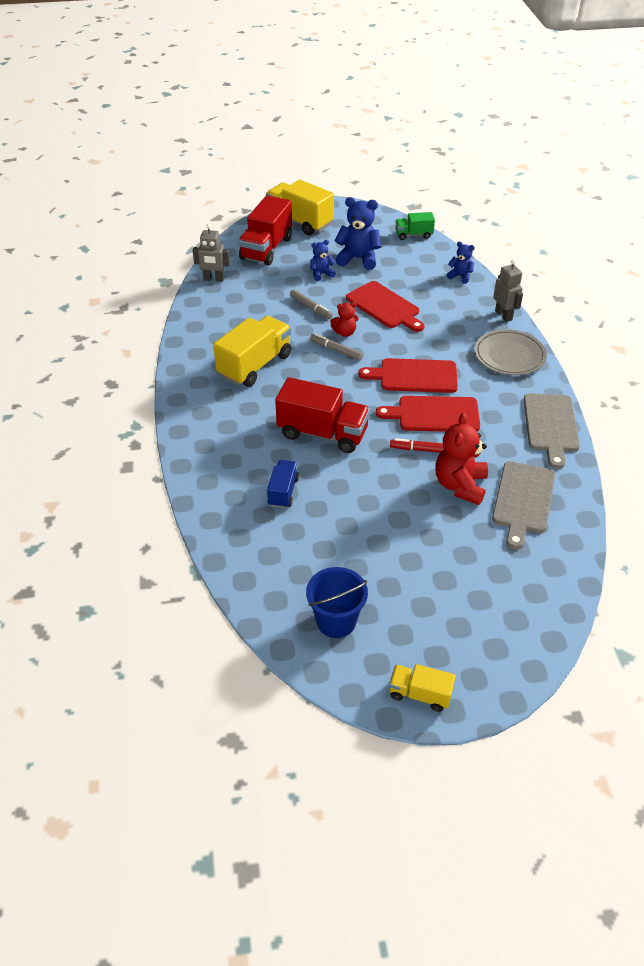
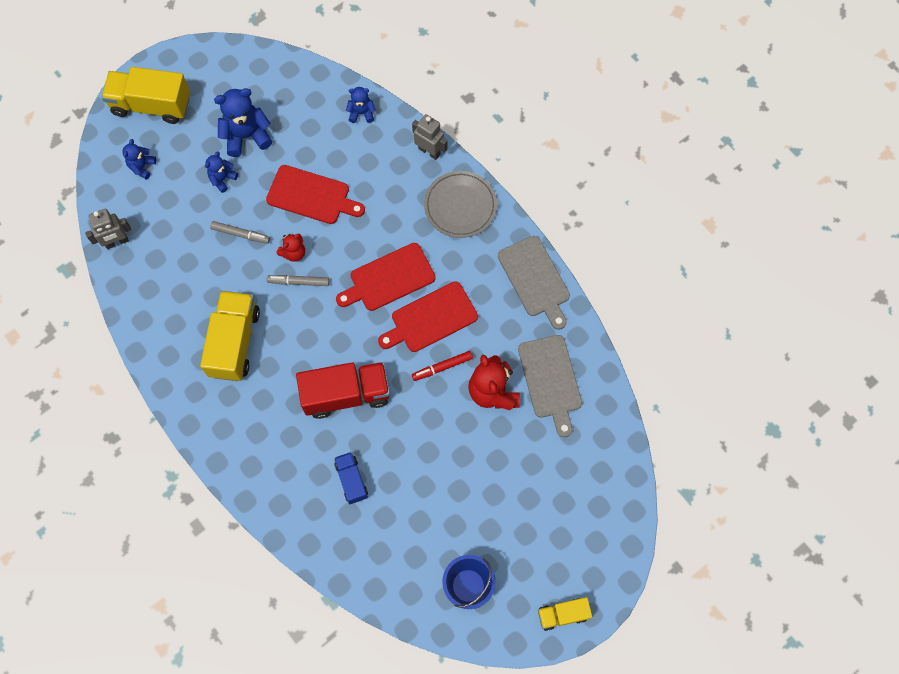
camera: 30 degrees left, 25 degrees up
(266, 248) = (142, 167): red truck -> blue teddy bear
(413, 235) = (282, 69): green truck -> none

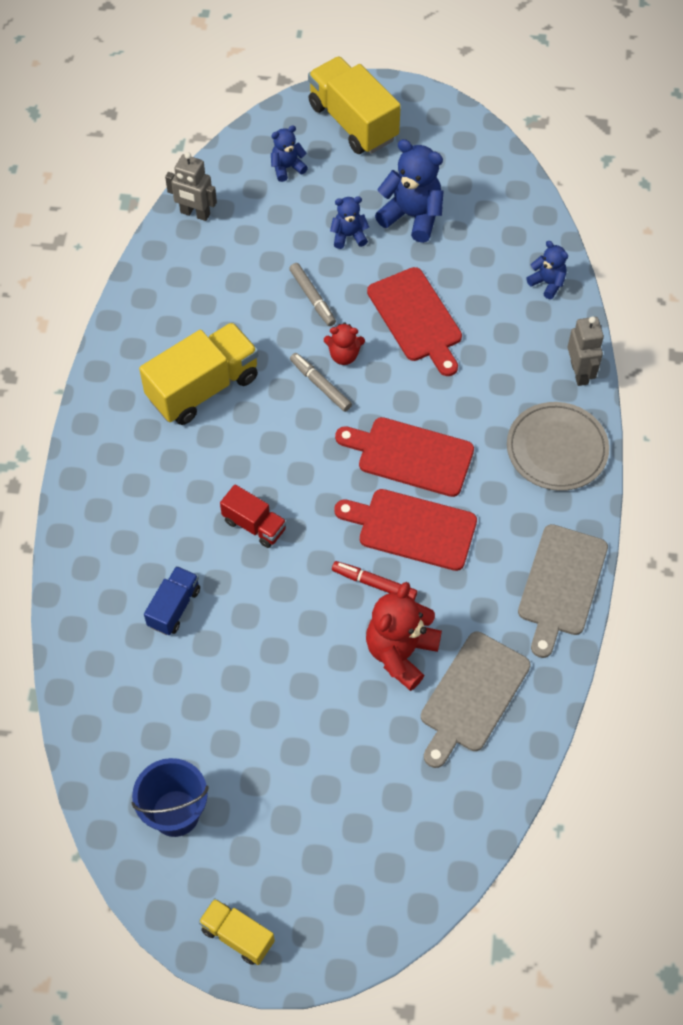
camera: 45 degrees right, 10 degrees down
(346, 394) = (254, 525): red truck -> red truck, size x0.54

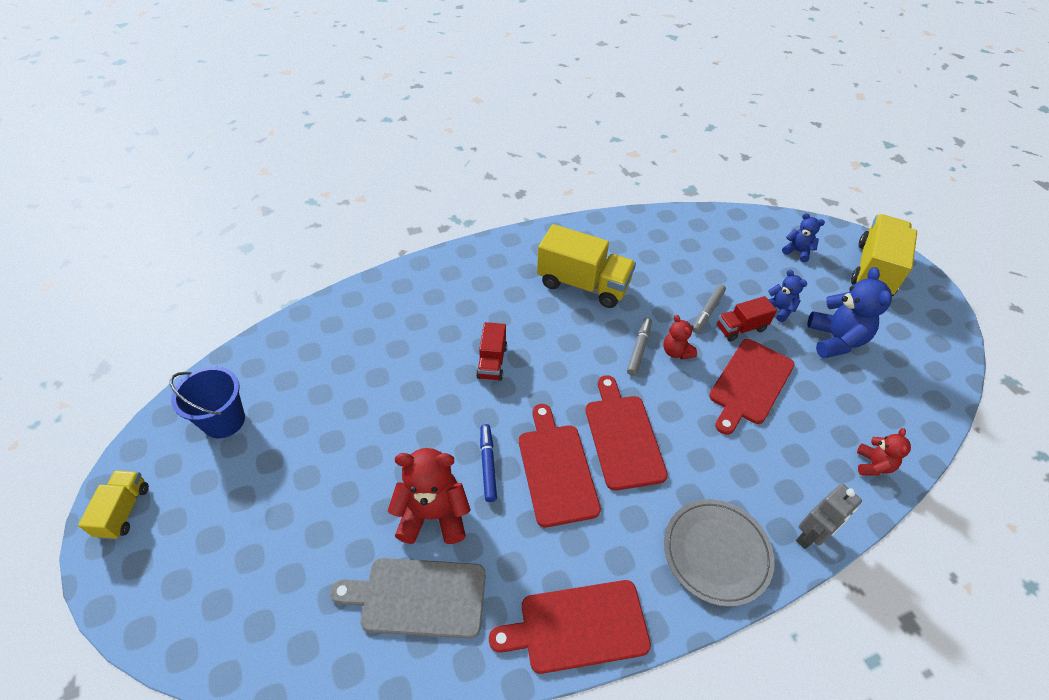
camera: 60 degrees right, 10 degrees down
(174, 607) = (396, 345): blue truck -> none
(195, 213) = (713, 222): grey robot -> none
(350, 283) = (741, 328): none -> red truck
(374, 583) = (488, 464): red marker -> blue marker
(547, 283) = (873, 465): blue teddy bear -> red teddy bear
(561, 585) = (577, 626): grey cutting board -> red cutting board

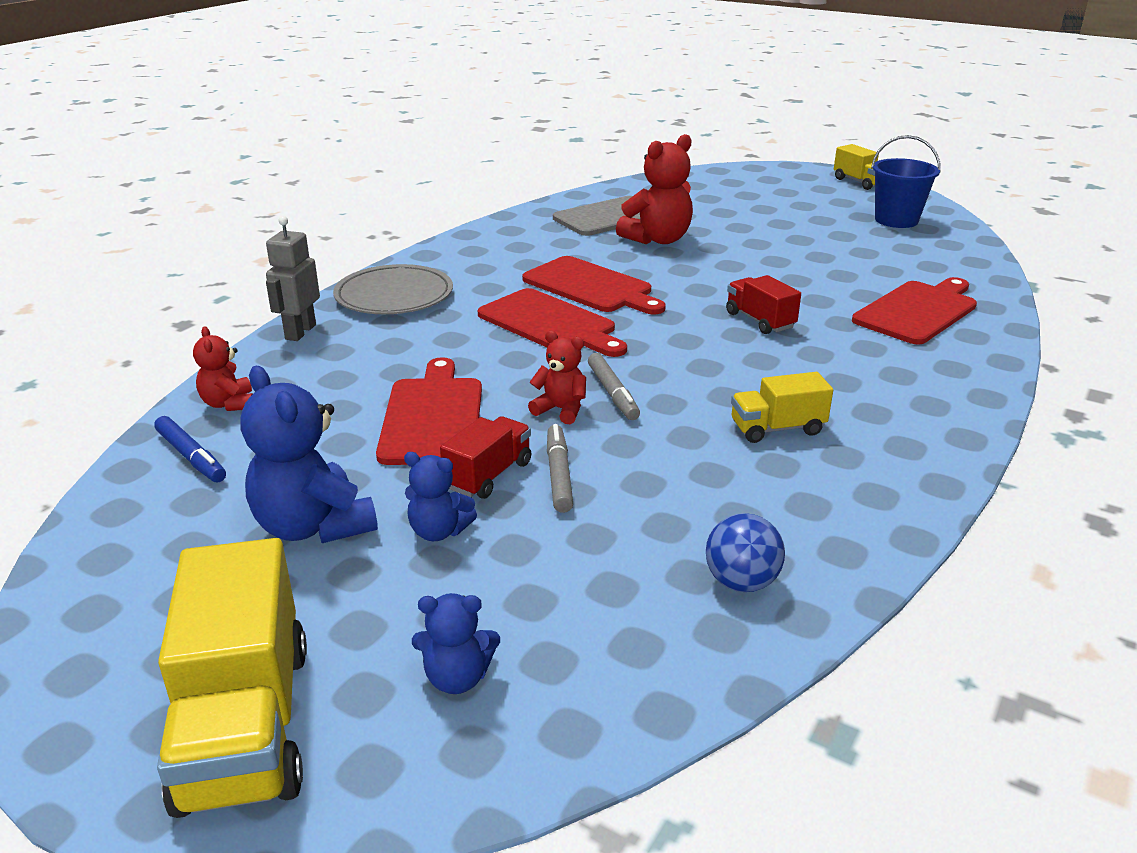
camera: 145 degrees right, 20 degrees down
(488, 464) = (655, 270): blue marker -> blue marker (191, 457)
(577, 626) = (484, 239): red cutting board -> red cutting board (918, 311)
(583, 284) = (777, 428): yellow truck -> yellow truck, size x0.54
(675, 234) = (741, 582): none -> blue ball

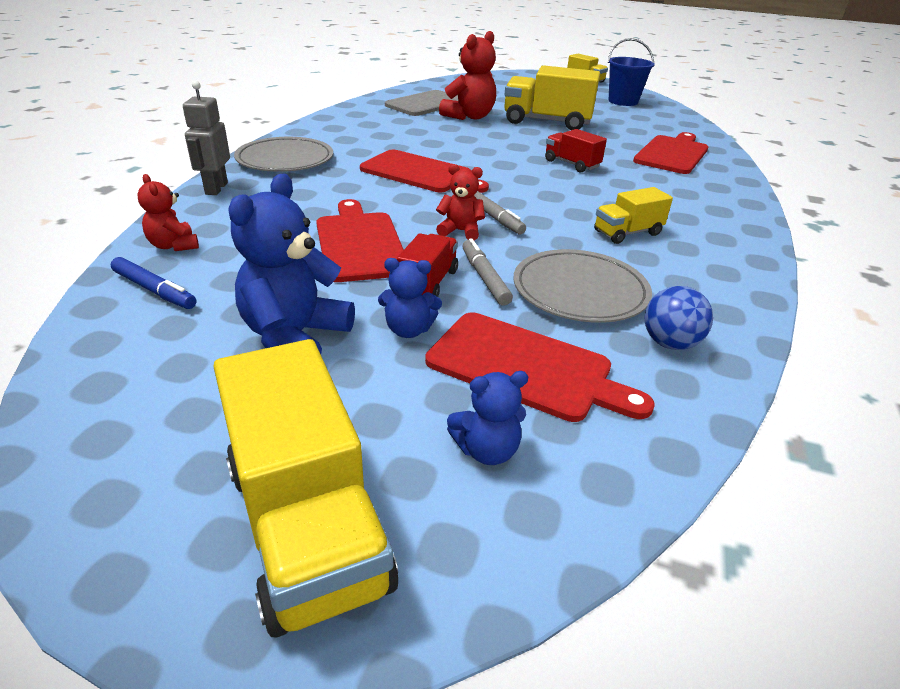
camera: 15 degrees left, 5 degrees up
(313, 526) = (295, 337): blue teddy bear -> blue teddy bear turned 75 degrees clockwise
(591, 287) = (437, 148): red cutting board -> red cutting board (526, 368)
(667, 503) = (580, 291): none -> grey plate
(762, 251) = (547, 122): none -> yellow truck

